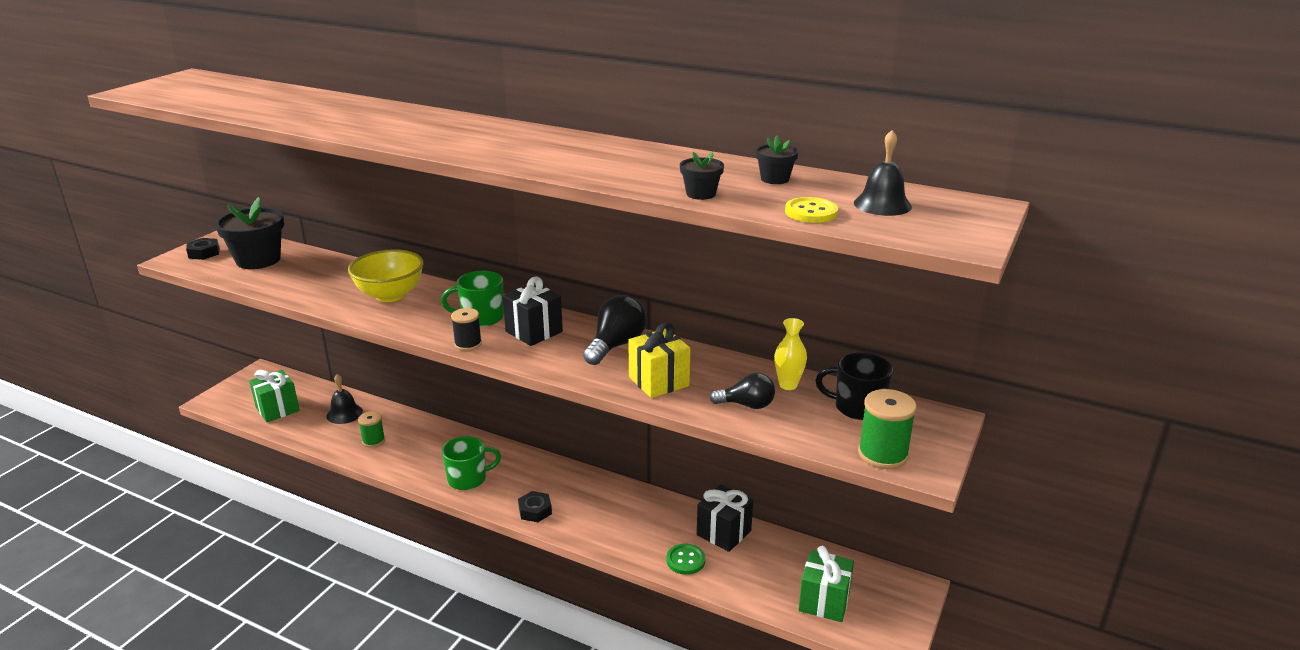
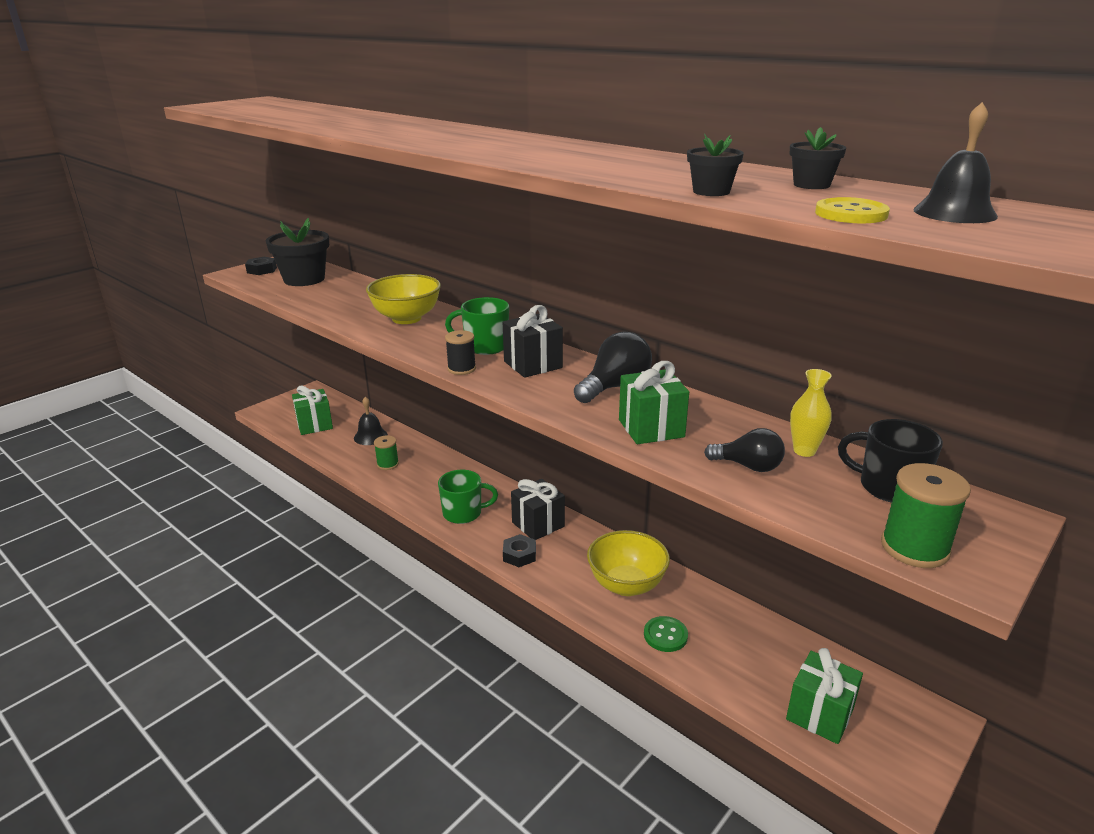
camera: 15 degrees right, 0 degrees up
(641, 522) = (626, 585): none -> yellow bowl
(659, 381) = (651, 428): yellow gift -> green gift
(723, 533) = (715, 612): black gift -> black gift (538, 524)

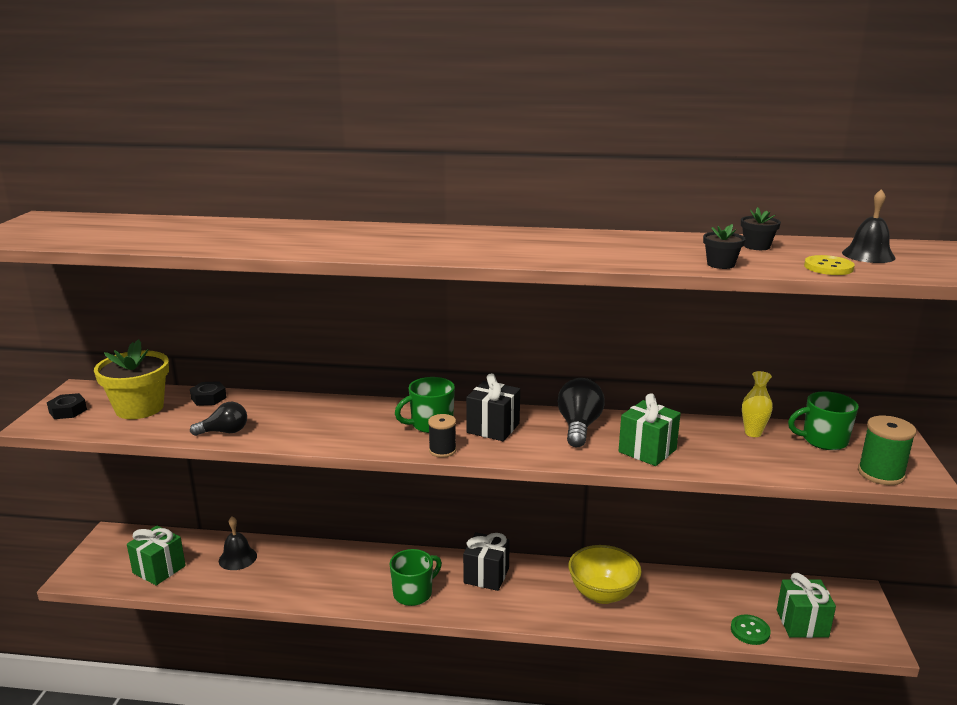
camera: 35 degrees left, 5 degrees down
(304, 279) = (139, 408): black flower pot -> yellow flower pot
(388, 464) = (289, 578): green spool -> none
(406, 318) = (318, 419): yellow bowl -> none
(519, 555) = (500, 607): black nut -> black nut (208, 398)
(665, 635) = (666, 618): green button -> green button (750, 631)
(748, 466) = (738, 456): black light bulb -> black light bulb (224, 432)
(888, 487) = (823, 440): black mug -> green mug

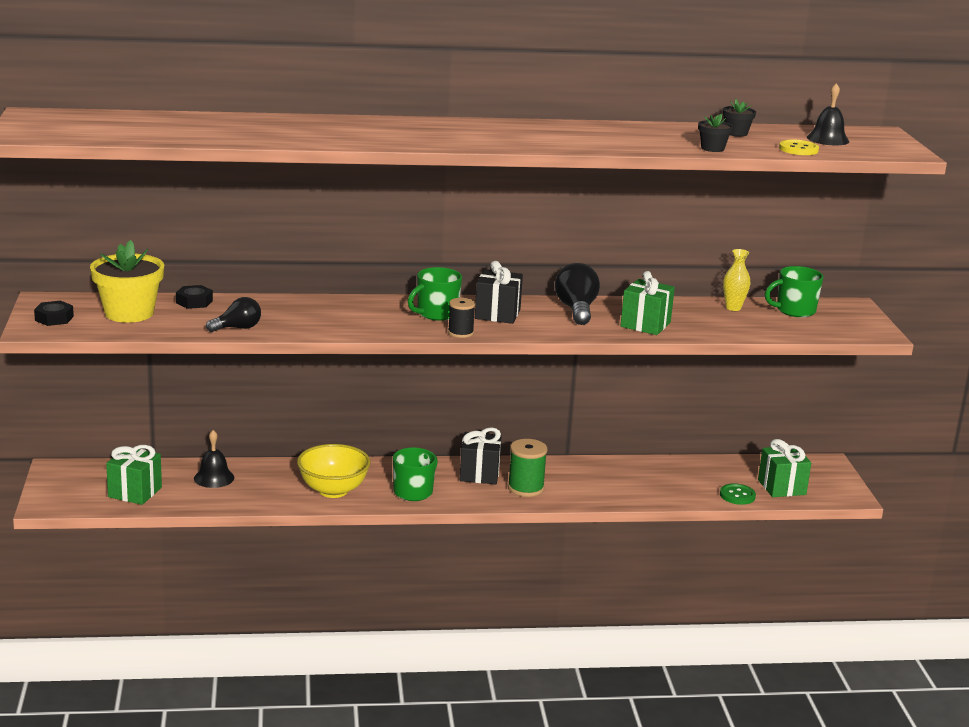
camera: 15 degrees left, 0 degrees up
(602, 594) = (596, 479): yellow bowl -> yellow bowl (333, 490)
(880, 474) = (845, 331): green spool -> green spool (525, 488)

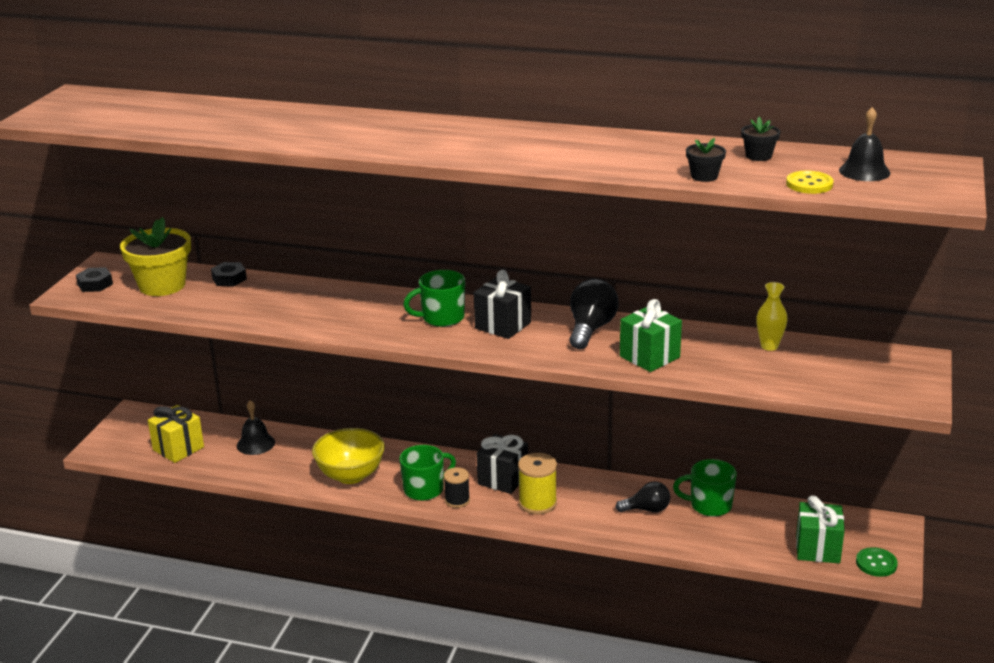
camera: 25 degrees right, 5 degrees up
(135, 492) = (178, 448): green gift -> yellow gift
(237, 328) = (240, 313): black light bulb -> black light bulb (646, 509)
(460, 333) = (445, 344): black spool -> black spool (457, 500)
(525, 488) = (537, 503): green spool -> yellow spool
(737, 495) = (758, 551): green button -> green button (876, 563)
(794, 311) = (839, 358): green mug -> green mug (709, 505)

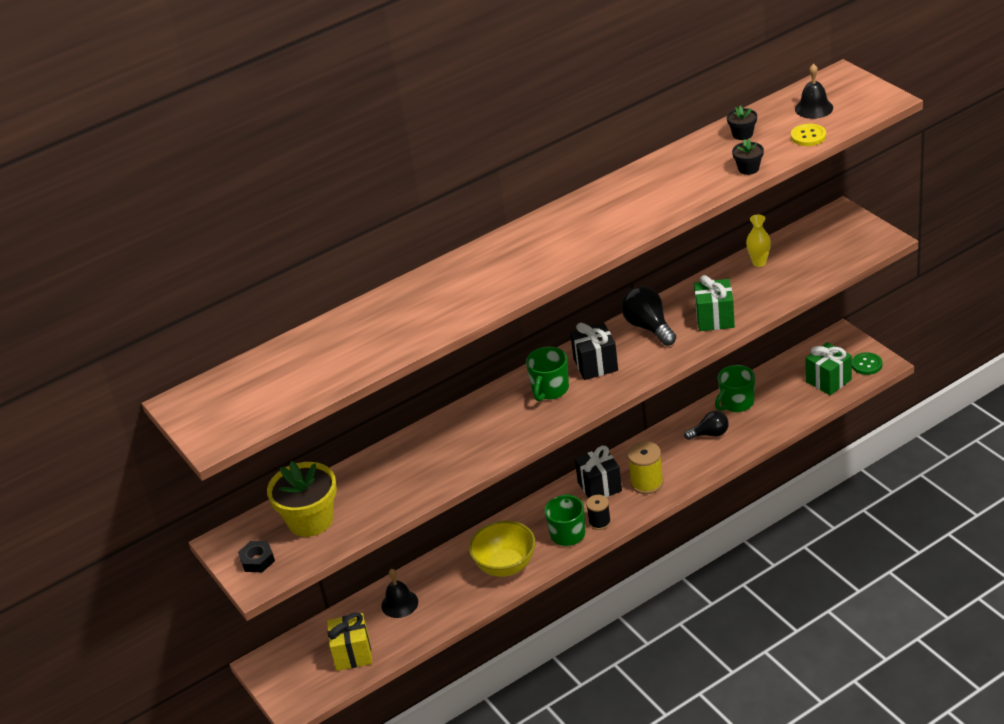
camera: 45 degrees left, 10 degrees up
(229, 279) = (347, 477): black nut -> none
(646, 509) = (710, 434): black light bulb -> black light bulb turned 45 degrees clockwise

